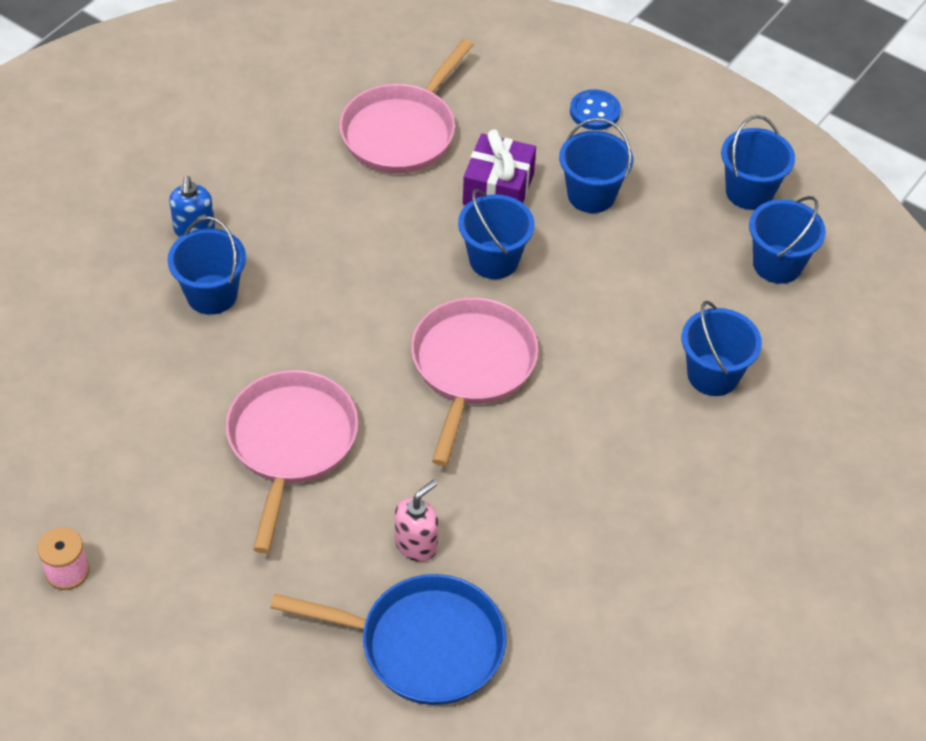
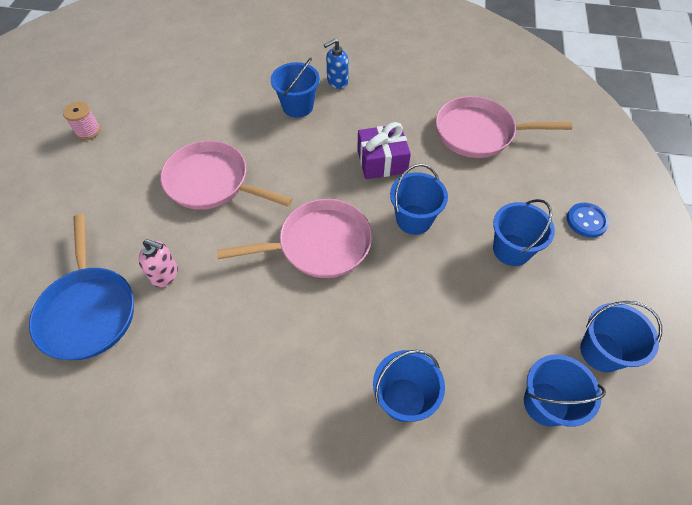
camera: 65 degrees right, 5 degrees up
(291, 444) = (212, 182): pink pan -> pink pan turned 135 degrees counterclockwise
(498, 189) = (473, 197): purple gift -> purple gift (382, 161)

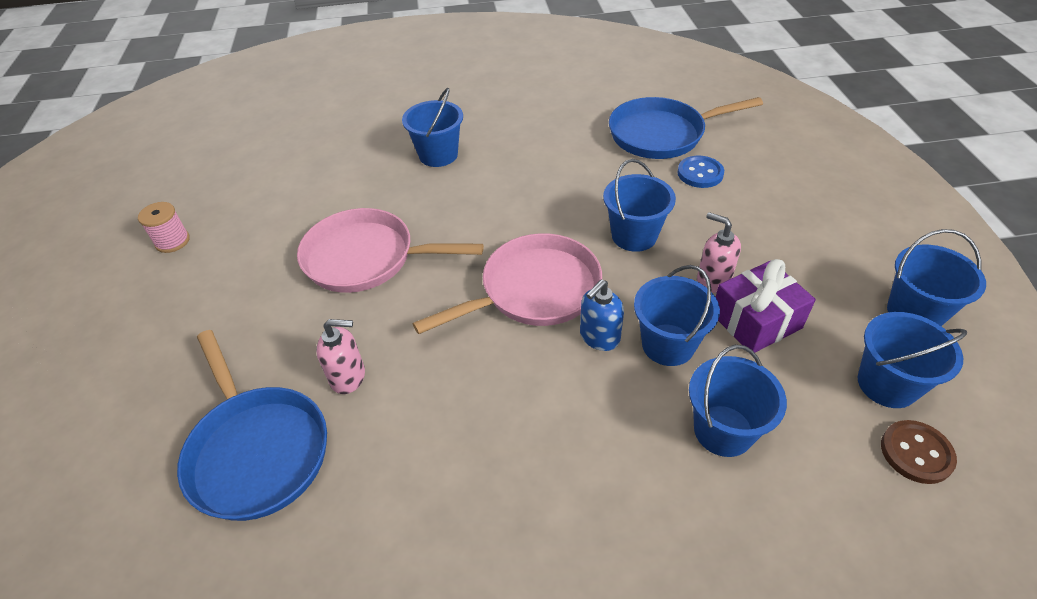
camera: 15 degrees left, 10 degrees down
(337, 81) = (474, 120): blue soap dispenser -> blue soap dispenser (599, 337)
(382, 161) = (566, 186): purple gift -> purple gift (756, 320)
(456, 275) = (713, 280): none -> pink soap dispenser
(479, 133) = (662, 134): pink pan -> blue pan
(511, 250) = (760, 238): blue bucket -> blue bucket (668, 345)
(537, 464) = (916, 453): none -> brown button
(586, 221) = (823, 190): blue button -> blue button (700, 173)

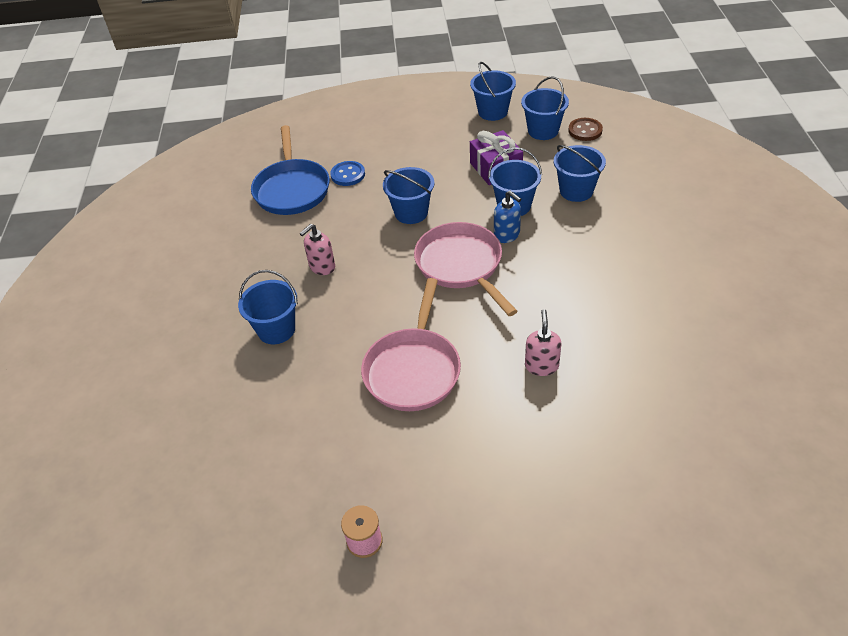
camera: 85 degrees left, 0 degrees up
(257, 450) = (608, 411): blue pan -> none
(713, 280) = (459, 181): pink soap dispenser -> pink soap dispenser (322, 267)

